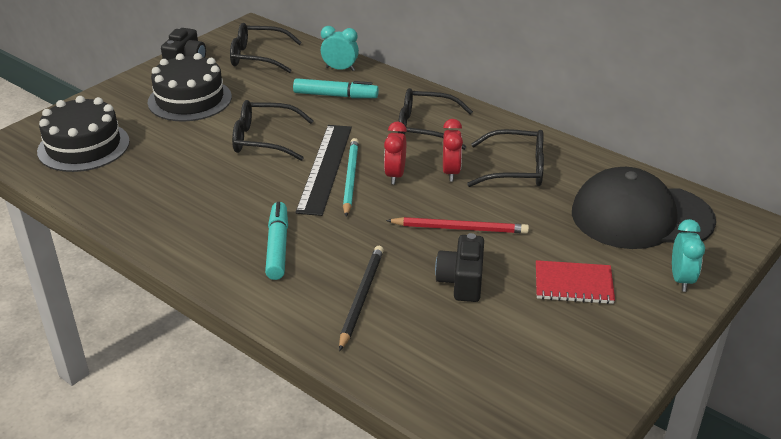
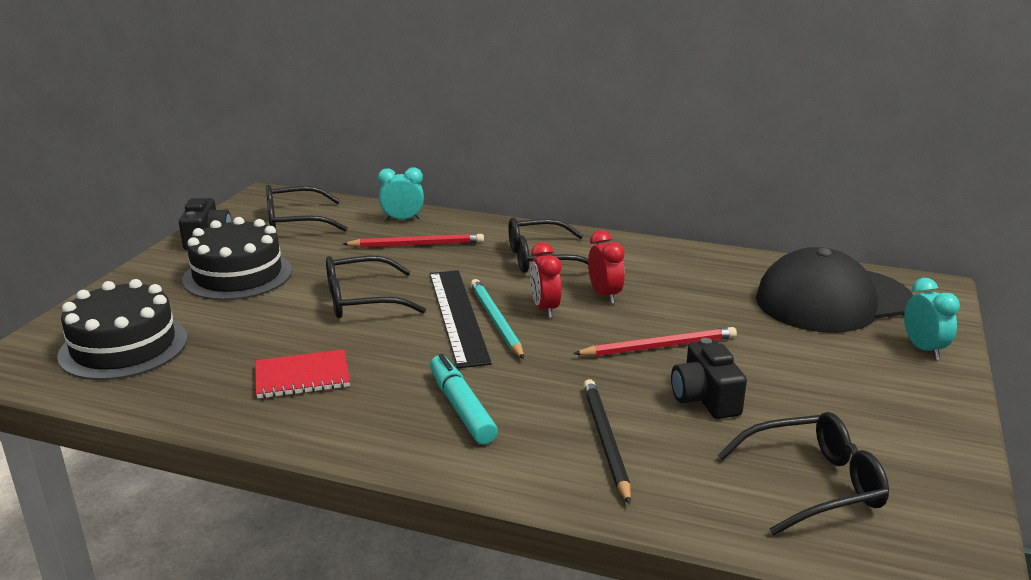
camera: 20 degrees left, 10 degrees down
(335, 96) = (416, 245): turquoise marker -> red pencil
(516, 169) = (671, 280): black glasses -> black glasses (814, 484)
(573, 284) = (824, 376): red notebook -> red notebook (302, 377)

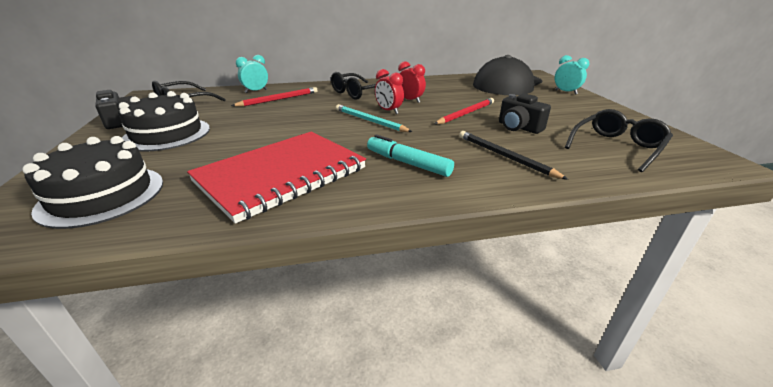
camera: 30 degrees left, 5 degrees up
(302, 377) = (281, 175): red notebook -> red notebook, size x2.06
(362, 300) = (275, 128): black glasses -> none
(457, 316) = (345, 123): black ruler -> none

